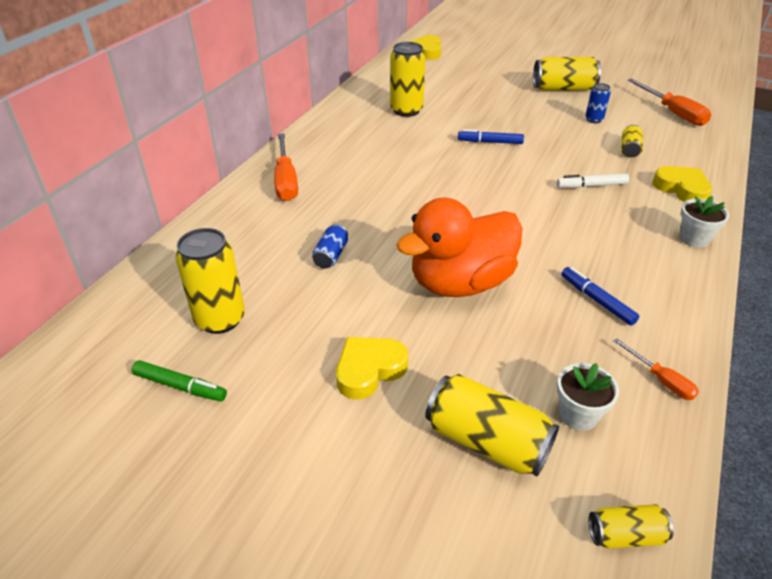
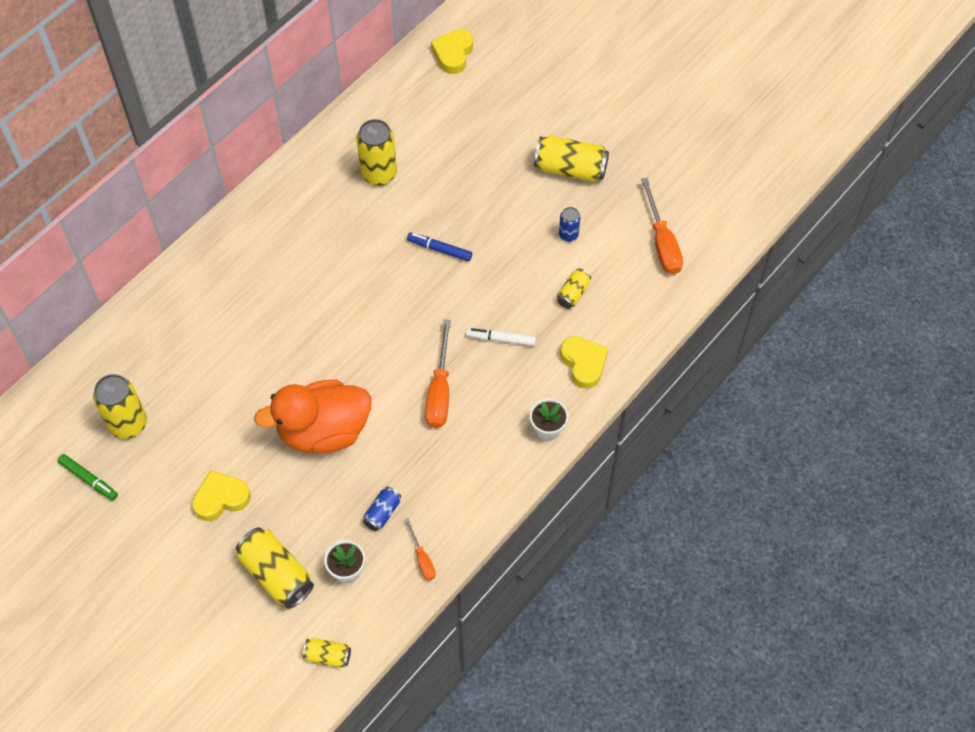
camera: 15 degrees right, 20 degrees up
(286, 180) = (222, 265): orange screwdriver -> orange screwdriver (439, 390)
(331, 255) = (231, 375): blue can -> blue can (382, 513)
(597, 300) = (421, 475): blue marker -> none

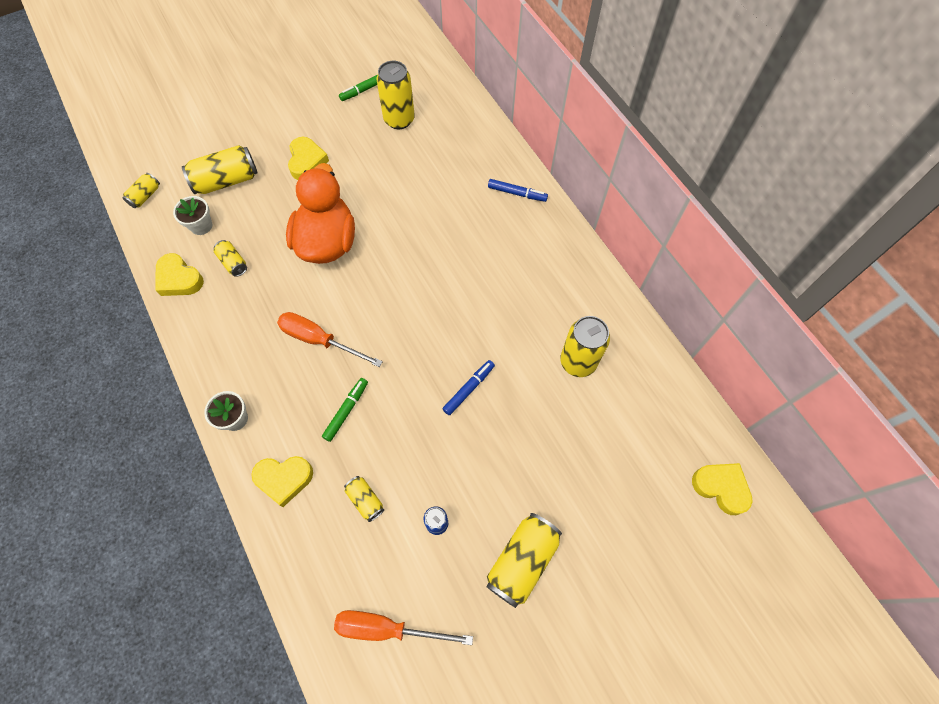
camera: 110 degrees right, 5 degrees up
(201, 274) = (517, 193): none -> blue marker
(382, 513) = (233, 263): blue can -> yellow can
(422, 558) = (179, 279): orange screwdriver -> yellow heart
(501, 339) = (346, 411): white marker -> green marker

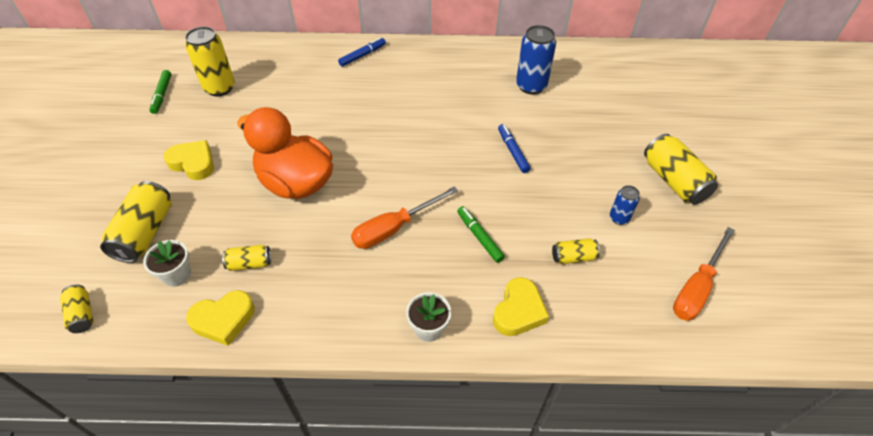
camera: 60 degrees left, 15 degrees down
(578, 362) = (531, 86): yellow can -> blue can
(721, 487) = (665, 65): yellow heart -> none

